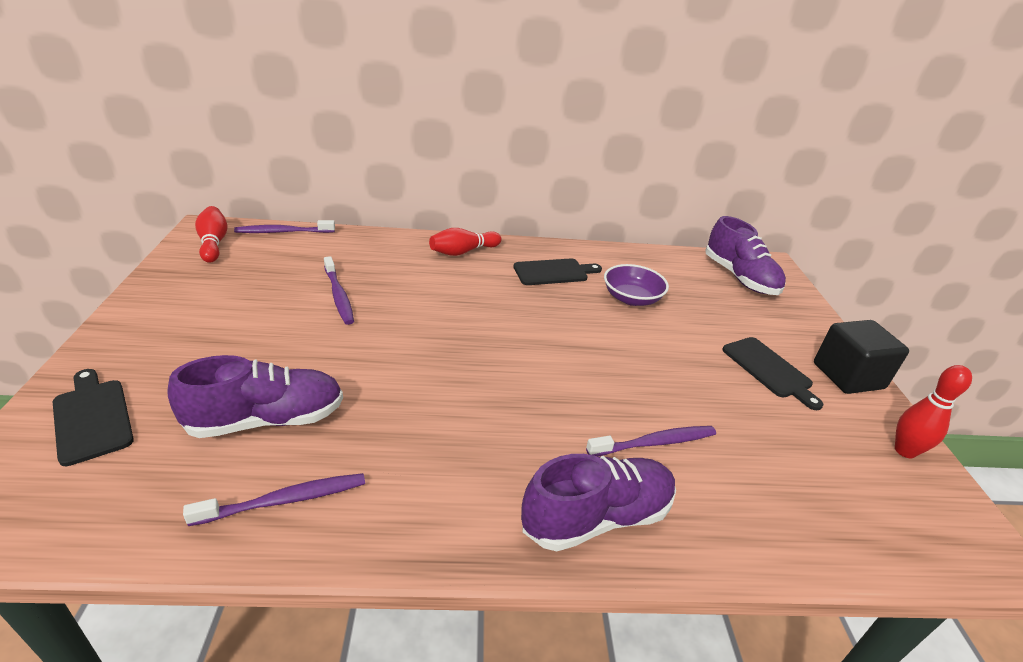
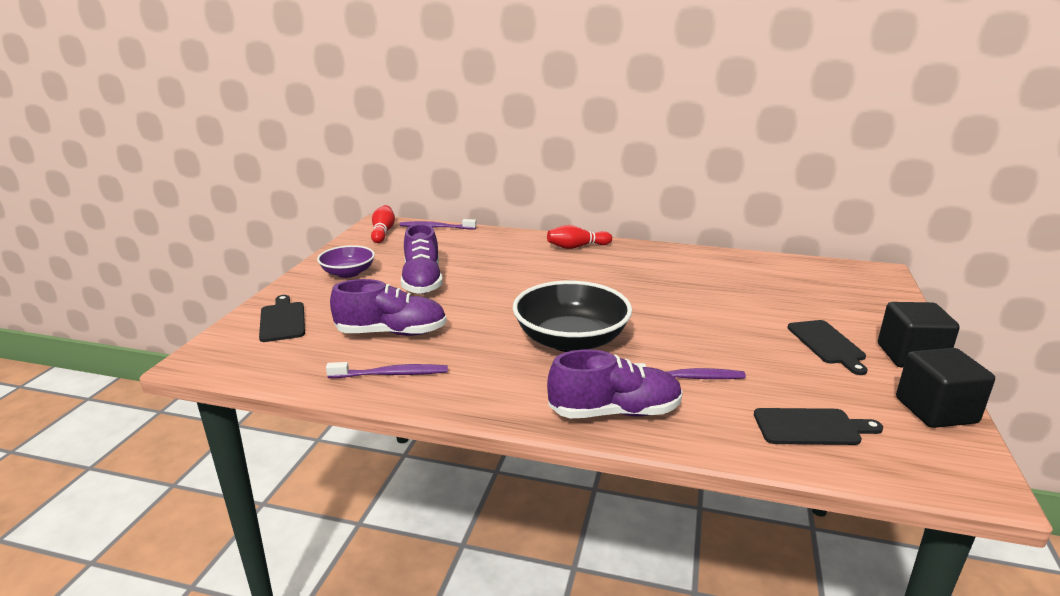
camera: 20 degrees right, 10 degrees down
(338, 295) = (465, 268): purple toothbrush -> none
(504, 401) = (571, 340): none -> black bowl
(553, 272) = (652, 265): black cutting board -> black cutting board (811, 427)
(631, 298) = (717, 287): purple bowl -> purple bowl (348, 273)
(739, 277) = (838, 279): purple shoe -> purple shoe (422, 281)
(904, 451) = (935, 410): red bowling pin -> black cube

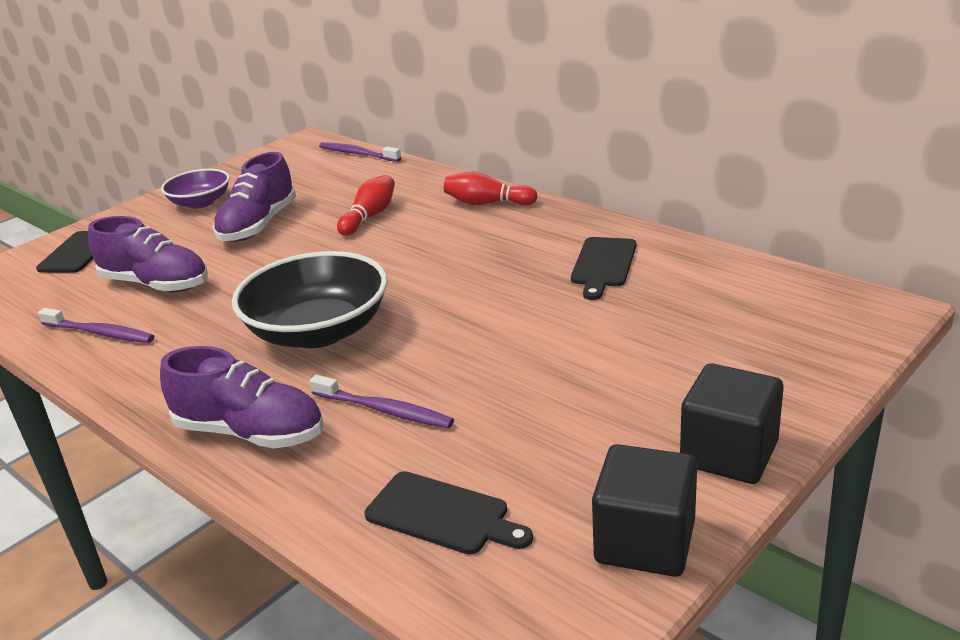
camera: 30 degrees right, 5 degrees up
(383, 232) = (294, 153): red bowling pin -> red bowling pin (370, 216)
(827, 344) = (629, 407): black cutting board -> black cutting board (603, 265)

